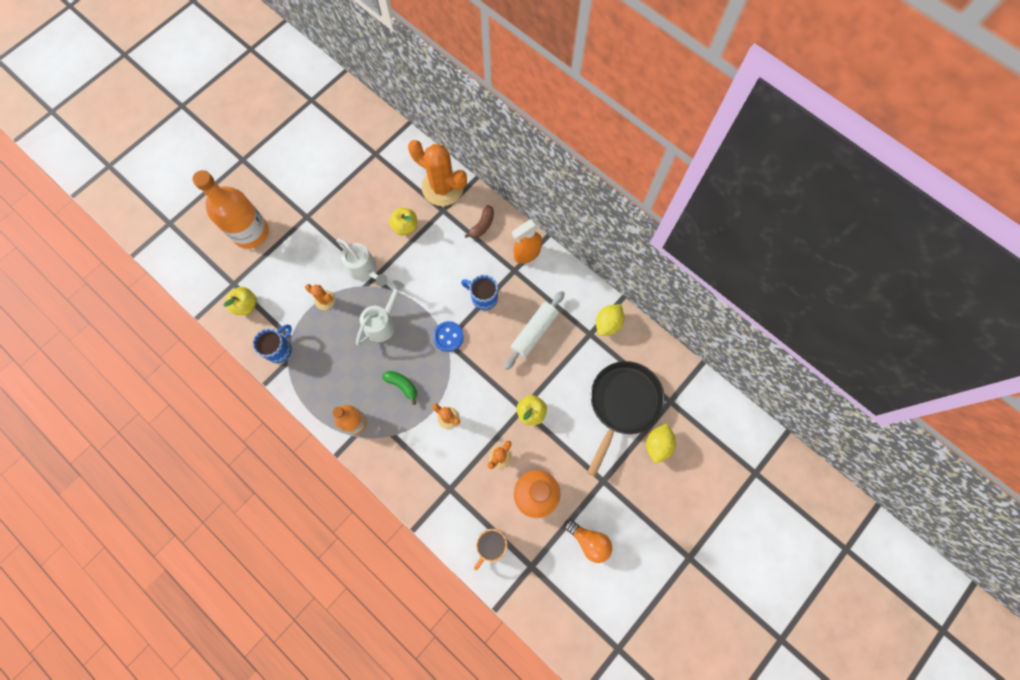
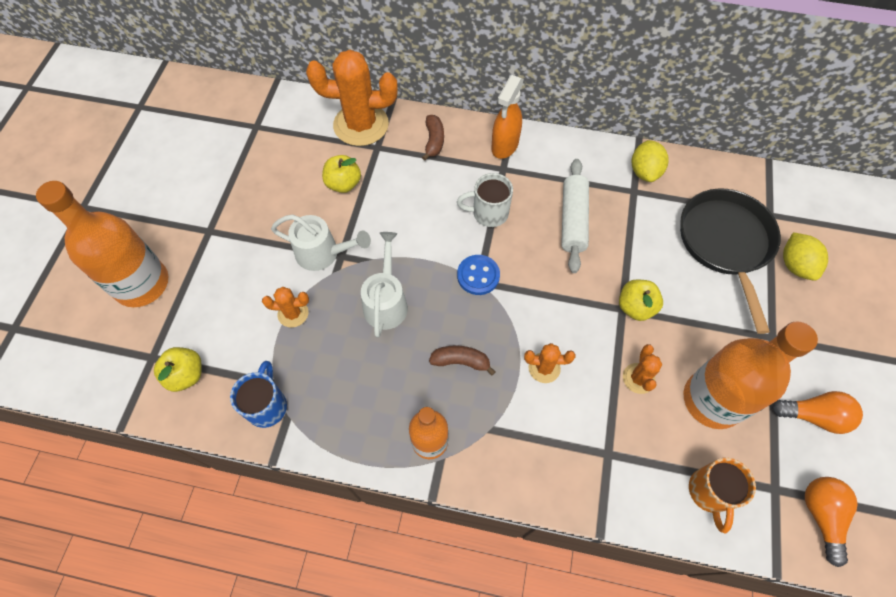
camera: 30 degrees left, 10 degrees down
(402, 385) = (461, 361): green banana -> brown banana
(483, 297) = (489, 213): blue mug -> white mug
(546, 596) = (821, 515): none -> orange light bulb

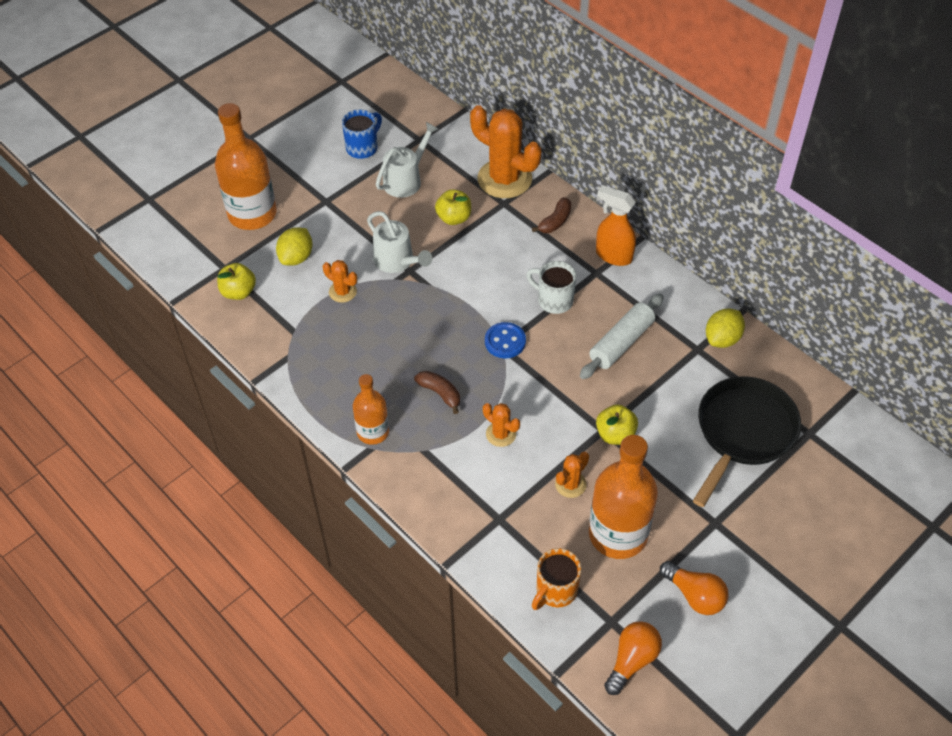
camera: 35 degrees right, 10 degrees down
(267, 405) = (278, 343): blue mug -> blue mug (363, 147)
(386, 301) = (418, 321): white watering can -> white watering can (406, 179)
(504, 146) = (613, 255): orange spray bottle -> orange spray bottle turned 60 degrees clockwise
(795, 265) = (792, 483): yellow lemon -> yellow lemon (296, 257)

